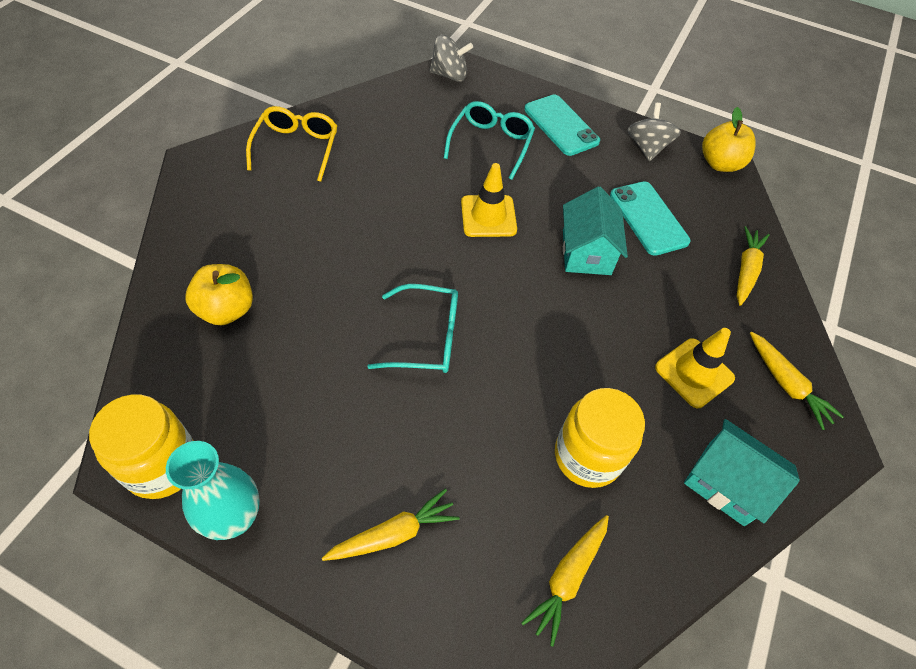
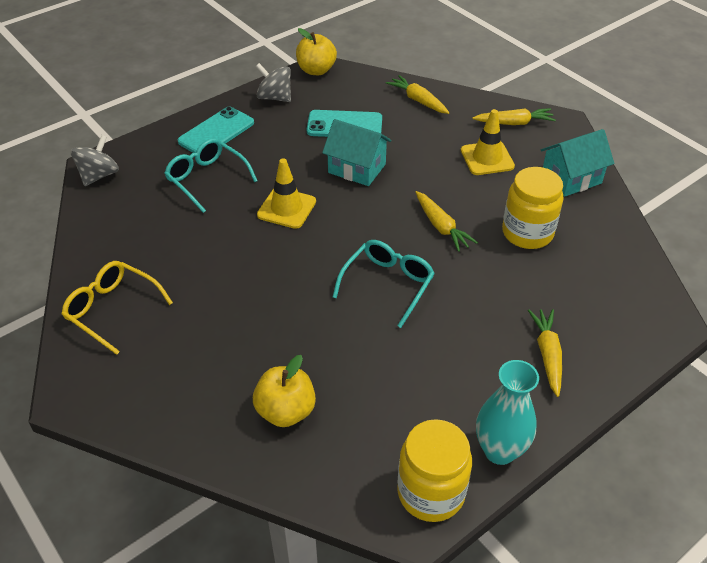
camera: 60 degrees left, 10 degrees down
(561, 125) = (216, 132): turquoise phone -> turquoise phone turned 45 degrees counterclockwise
(568, 578) = (609, 274): yellow carrot -> yellow carrot (441, 226)

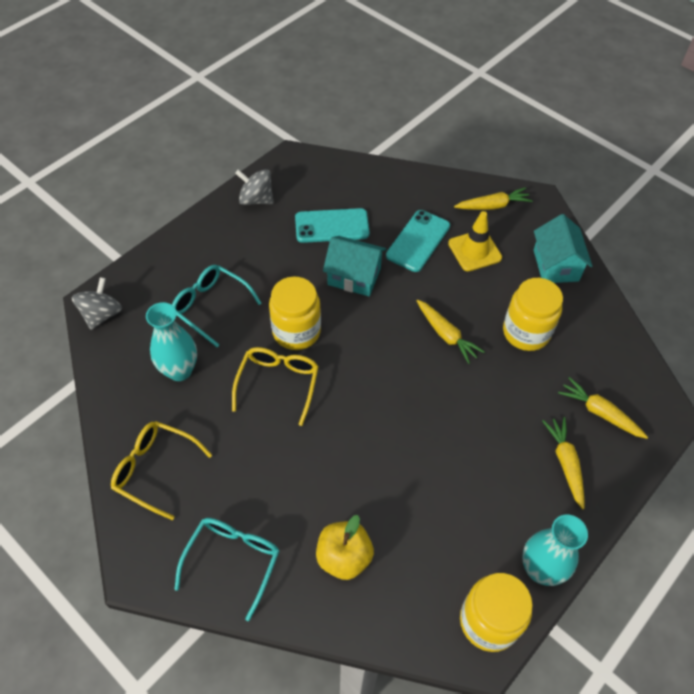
camera: 10 degrees left, 10 degrees up
(161, 228) = (179, 370): none -> turquoise vase
(216, 132) = (207, 248): turquoise phone -> turquoise phone (418, 241)
(256, 250) = (278, 383): none -> yellow glasses
(286, 208) = (296, 331): yellow traffic cone -> yellow jar
(316, 70) = (290, 161): yellow apple -> none
(388, 284) = (409, 406): turquoise glasses -> turquoise glasses (233, 560)
(418, 100) = (397, 188): yellow carrot -> yellow carrot (600, 413)
(571, 178) = (556, 265): turquoise house -> turquoise house turned 60 degrees counterclockwise

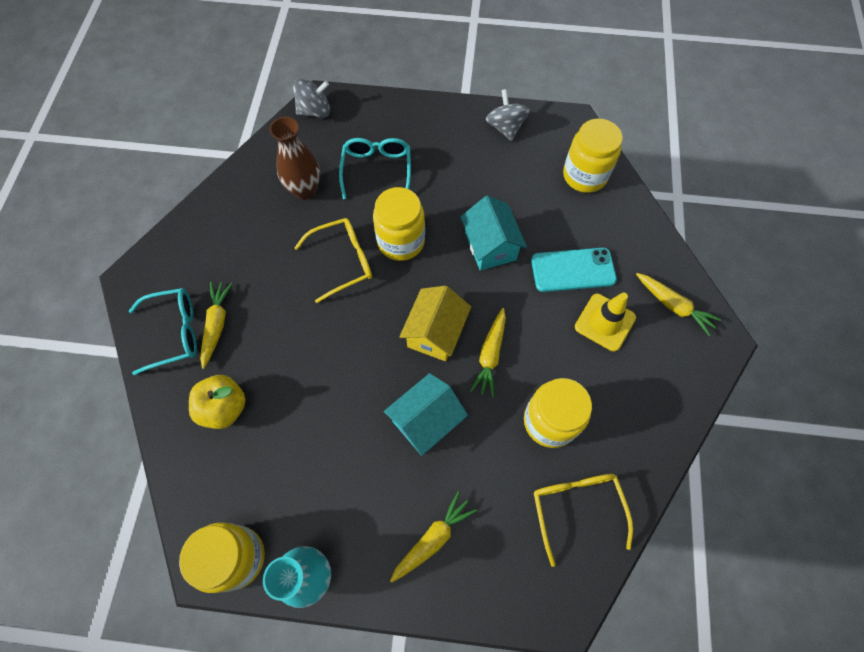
camera: 55 degrees right, 10 degrees up
(155, 469) = (213, 233): yellow glasses -> yellow glasses (576, 507)
(179, 370) = (305, 190): turquoise vase -> brown vase
(332, 226) = (528, 196): turquoise phone -> none
(346, 182) = (584, 176): none -> yellow jar
(399, 358) = (435, 333): none -> yellow house
(556, 265) = (653, 404): turquoise house -> turquoise house (426, 421)
(600, 413) = (512, 542): yellow carrot -> yellow carrot (217, 325)

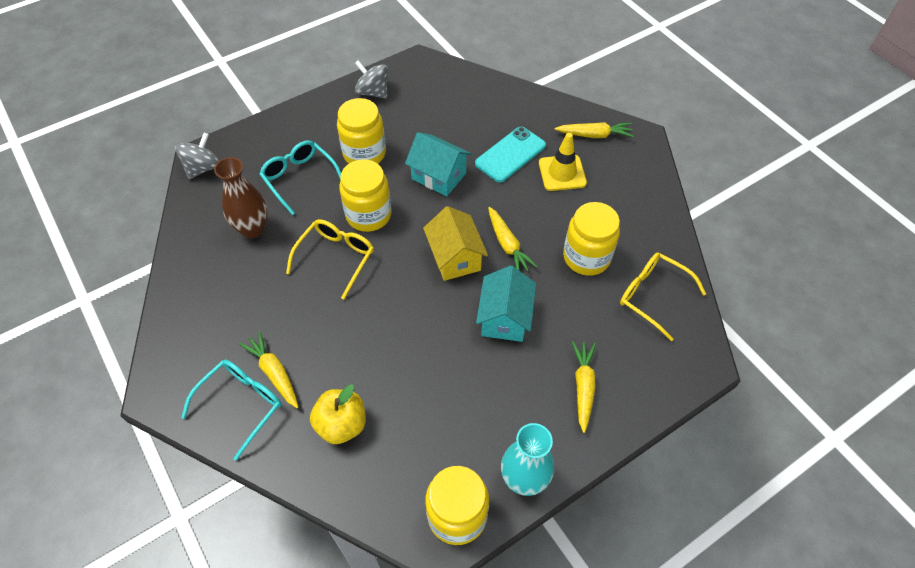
camera: 40 degrees left, 10 degrees down
(584, 176) = (460, 91): yellow jar -> yellow jar (364, 154)

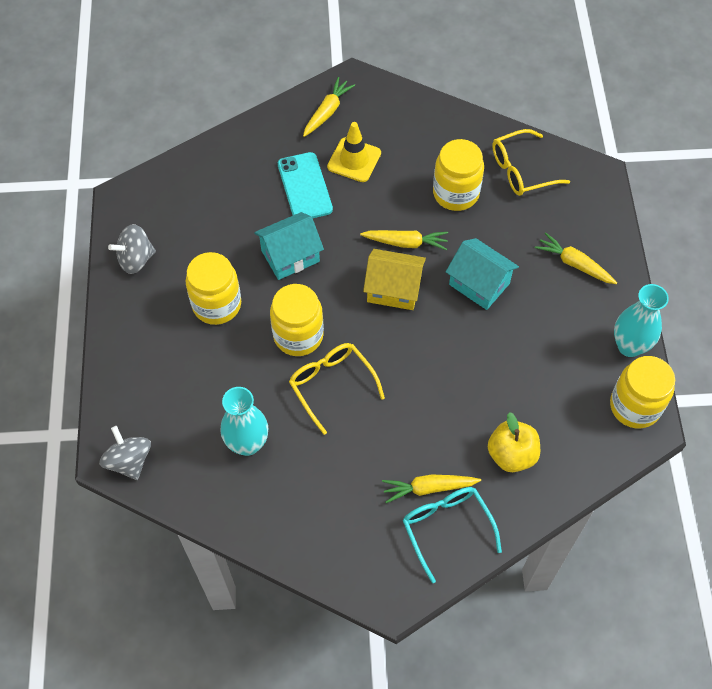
camera: 60 degrees left, 5 degrees up
(253, 229) = (247, 443): brown vase -> turquoise vase
(299, 178) = (209, 375): turquoise glasses -> none

